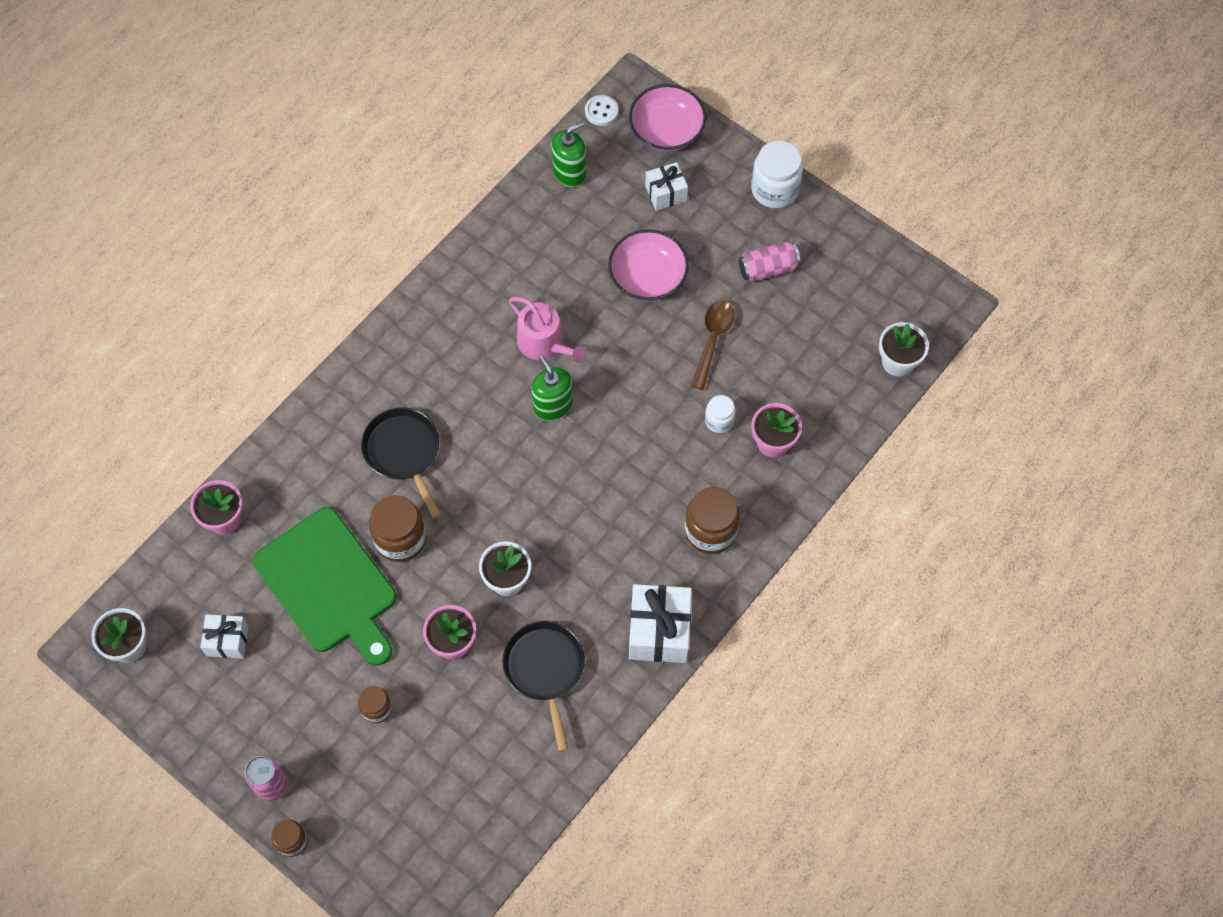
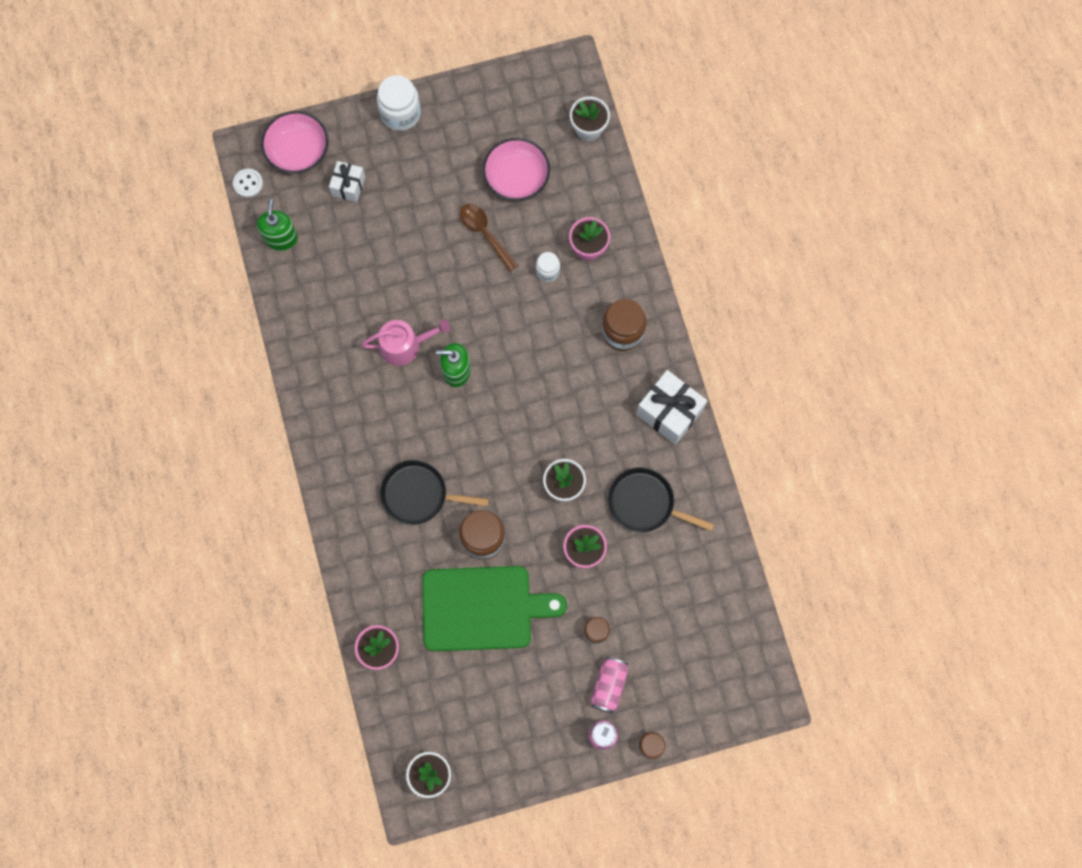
camera: 55 degrees left, 10 degrees up
(227, 641) = (475, 703): white gift -> none
(648, 276) = (404, 242): pink bowl -> pink bowl (516, 177)
(768, 269) = (458, 161): pink can -> pink can (609, 686)

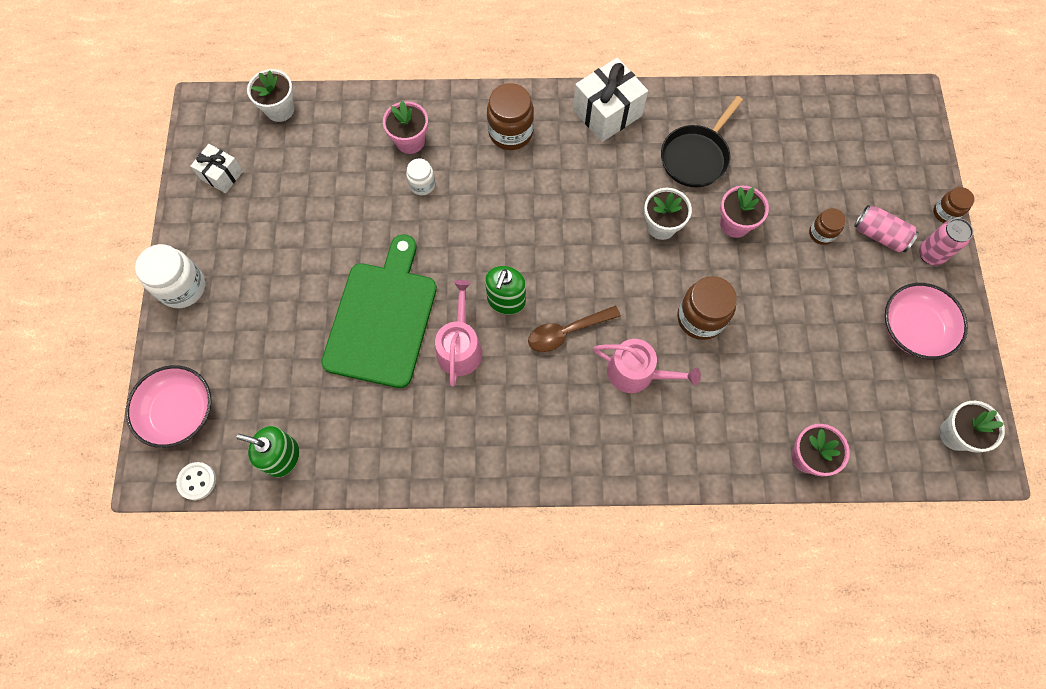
camera: 75 degrees left, 5 degrees down
(348, 186) = (247, 364): white gift -> white gift (222, 175)
(419, 494) = (637, 373): black pan -> pink watering can
(482, 608) = (778, 337): green cutting board -> green cutting board (382, 319)
(485, 234) = (358, 234): brown spoon -> brown spoon (567, 332)
(516, 177) = (306, 189): pink bowl -> pink bowl (913, 329)

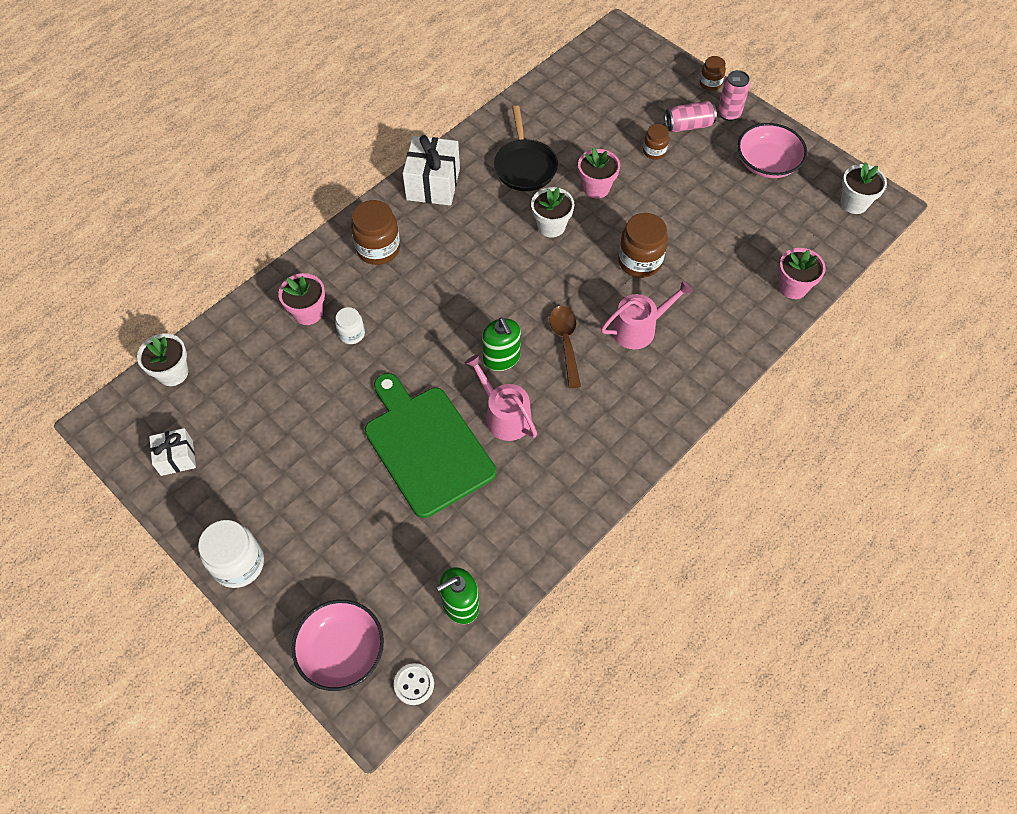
camera: 45 degrees left, 10 degrees down
(567, 332) = (565, 342): brown spoon -> brown spoon turned 150 degrees clockwise

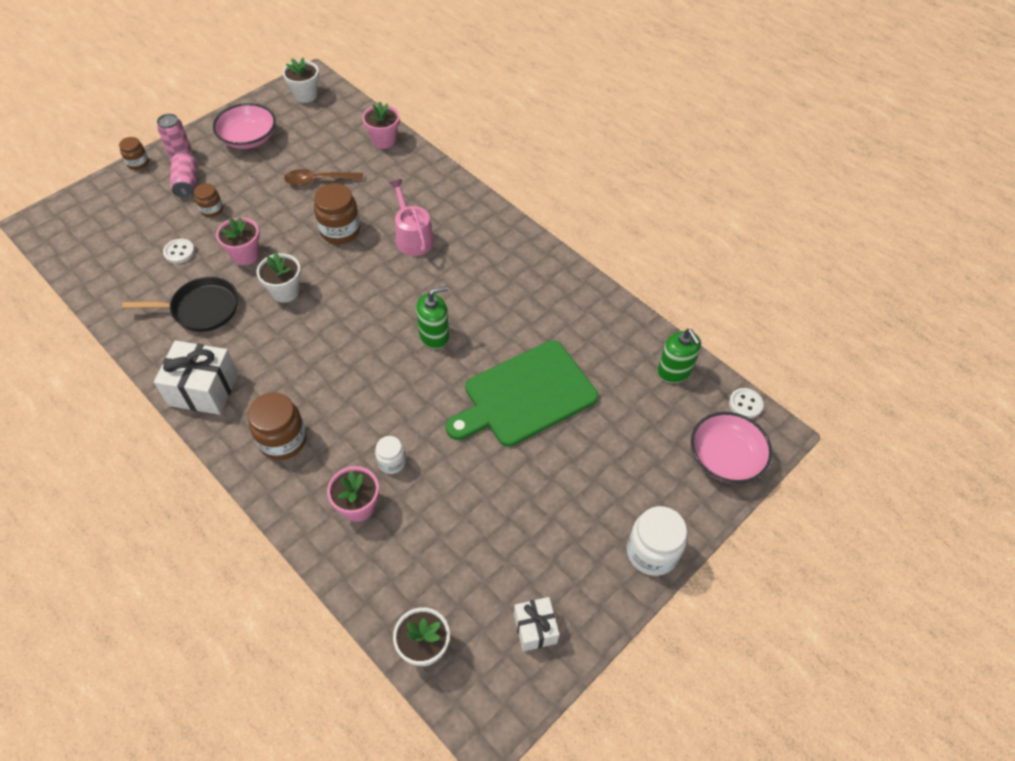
camera: 90 degrees left, 5 degrees down
(504, 415) = (495, 336): pink watering can -> none
(565, 342) = (422, 288): brown spoon -> brown spoon (318, 181)
(594, 137) = (179, 252): none -> white button

